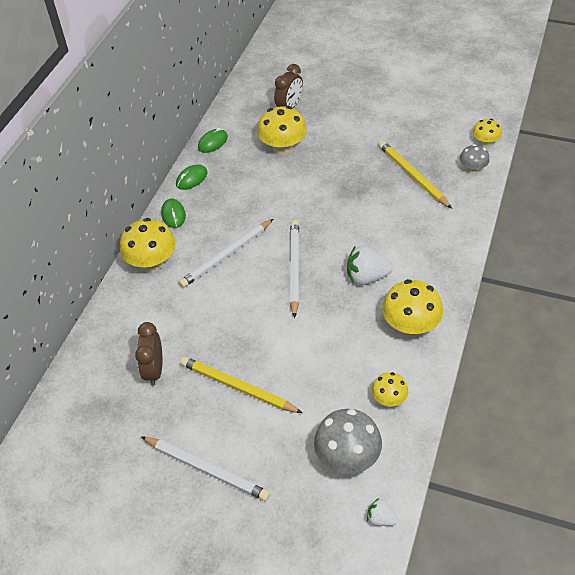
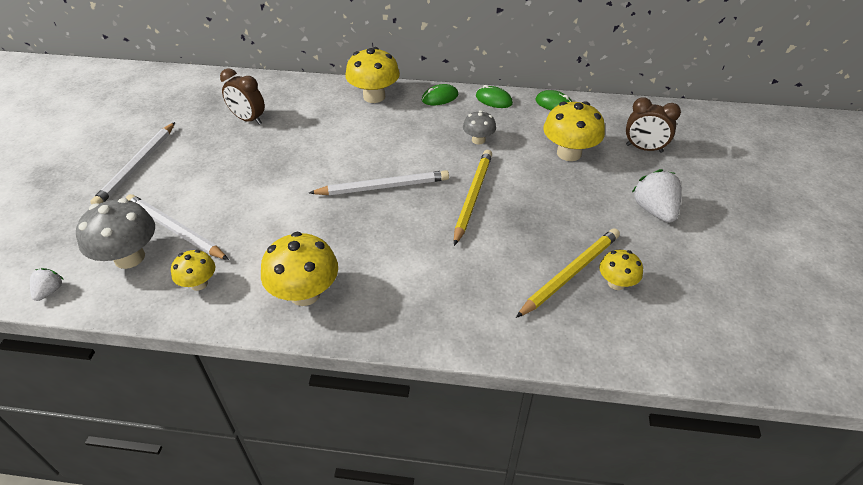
camera: 75 degrees right, 5 degrees down
(154, 370) = (248, 119): brown clock -> brown clock turned 135 degrees counterclockwise
(226, 255) = (393, 138): white pencil -> white pencil (175, 230)
(238, 387) = (225, 171): yellow pencil -> yellow pencil (473, 197)
(366, 277) = (378, 246): white strawberry -> white strawberry (654, 210)
(472, 169) = (613, 341): grey mushroom -> grey mushroom (478, 140)
(485, 143) = (682, 355): yellow mushroom -> yellow mushroom (616, 283)

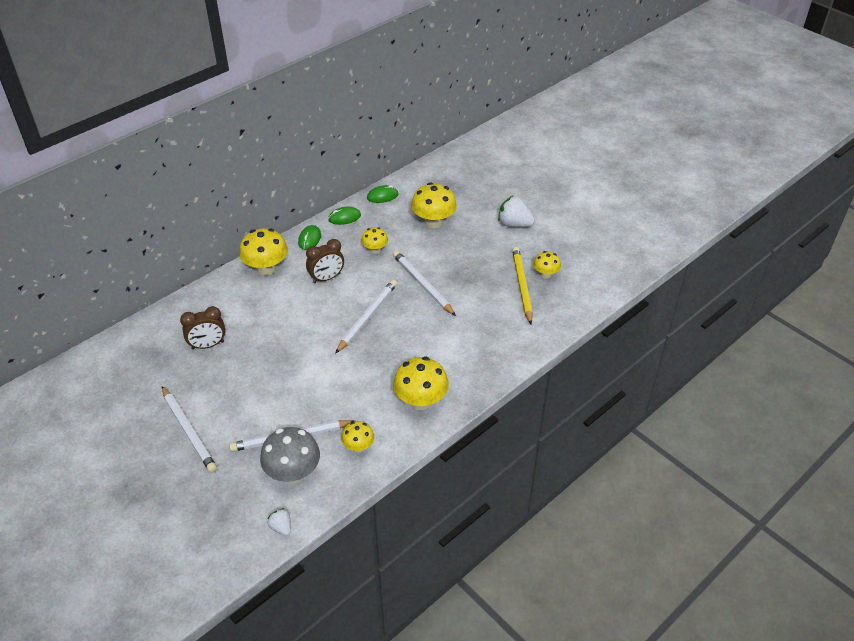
camera: 50 degrees left, 0 degrees up
(473, 197) = (423, 284): yellow pencil -> white pencil
(478, 140) = (375, 250): grey mushroom -> yellow mushroom
(644, 148) = (465, 191): brown clock -> brown clock (326, 278)

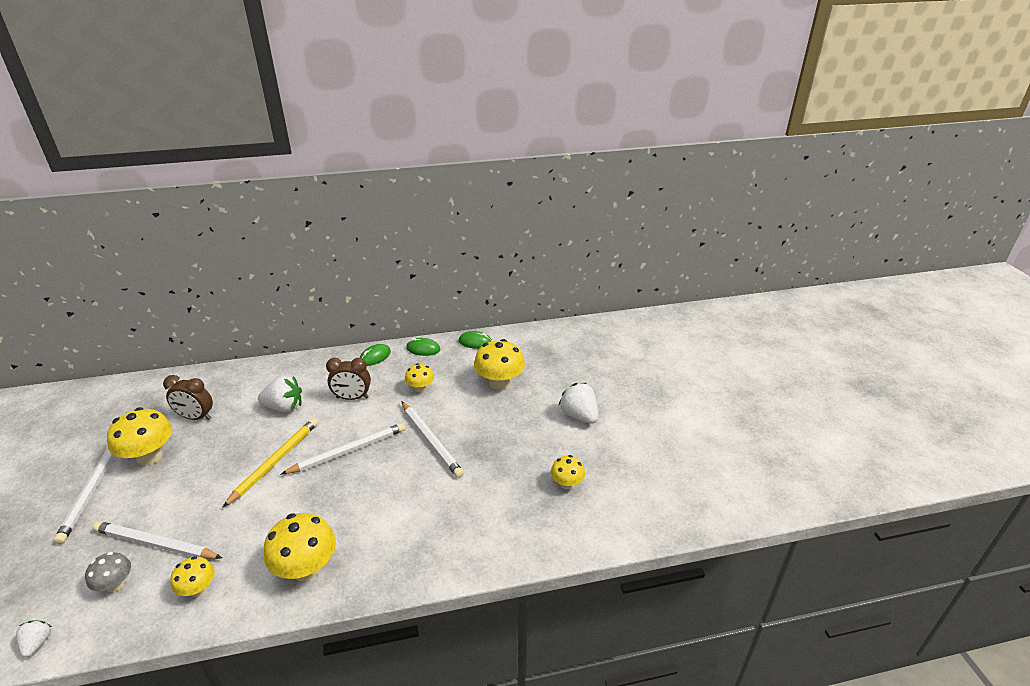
camera: 30 degrees right, 10 degrees down
(266, 268) = (314, 368): yellow mushroom -> yellow mushroom (149, 456)
(277, 307) = (284, 407): none -> white strawberry
(293, 472) = (115, 584): grey mushroom -> grey mushroom, size x0.57
(423, 284) = (430, 440): white pencil -> white pencil turned 150 degrees clockwise
(522, 286) = (529, 486): yellow pencil -> yellow pencil (275, 462)

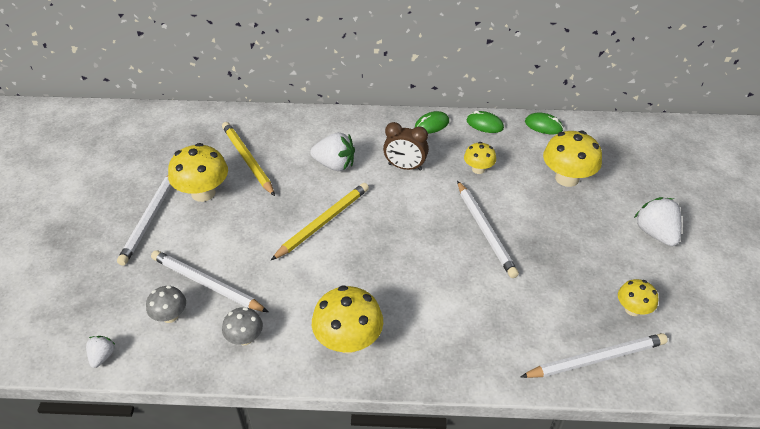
camera: 15 degrees right, 10 degrees up
(196, 417) = (248, 160): brown clock -> yellow pencil
(198, 589) = (245, 338): yellow mushroom -> grey mushroom
(348, 451) = (397, 225): white pencil -> white pencil (596, 359)

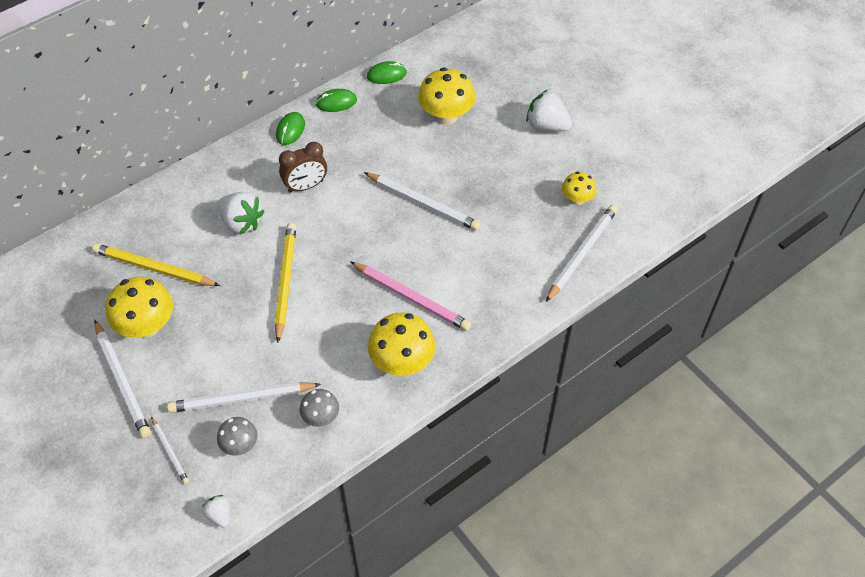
camera: 40 degrees left, 10 degrees up
(124, 286) = (170, 451): none -> white pencil
(335, 165) = (241, 222): white strawberry -> white strawberry turned 60 degrees clockwise
(405, 295) = (411, 298): none -> pink pencil
(478, 169) = (369, 150): yellow mushroom -> none

